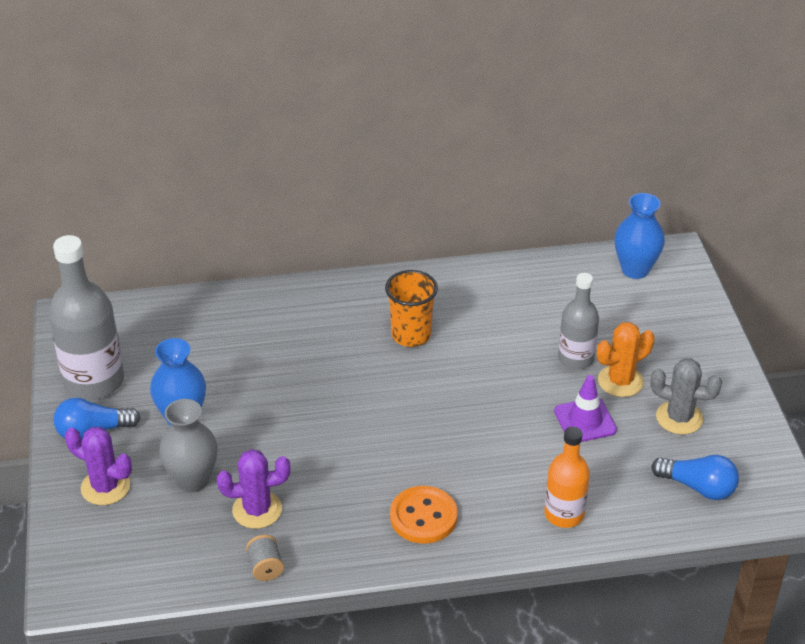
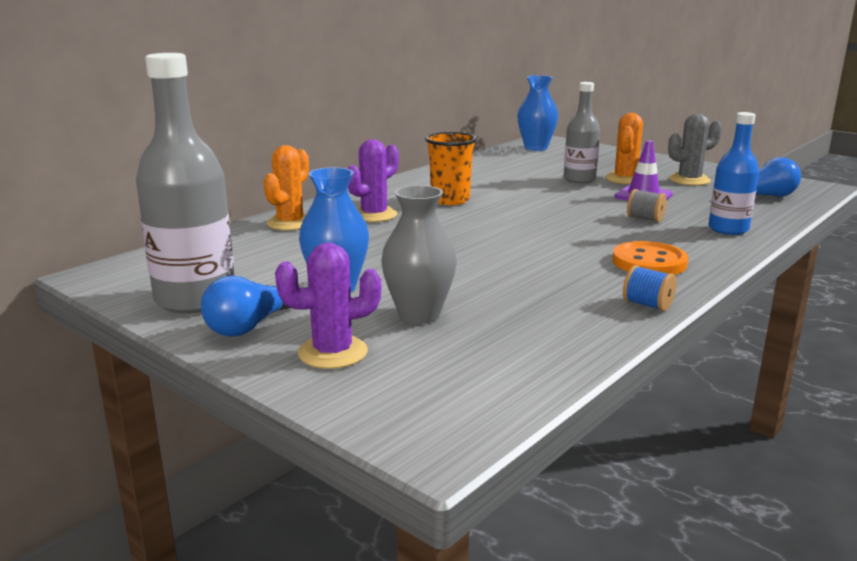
camera: 40 degrees left, 20 degrees down
(251, 307) = (290, 223): none -> orange cactus
(257, 510) = (515, 307): purple cactus -> purple cactus (374, 215)
(265, 567) = (597, 333): grey spool -> grey spool (645, 219)
(341, 561) = (647, 305): none -> blue spool
(564, 514) = (728, 229): orange bottle -> blue bottle

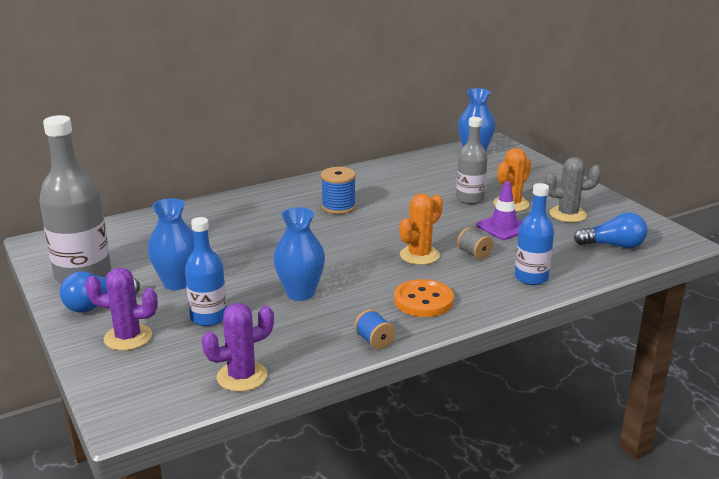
camera: 20 degrees right, 5 degrees up
(290, 223) = (199, 213): orange cactus -> orange cactus (419, 255)
(374, 215) = (266, 214): purple cactus -> purple cactus (242, 376)
(419, 315) = (208, 317): grey vase -> blue bottle
(450, 200) = (338, 207): orange cup -> blue spool
(503, 275) = (300, 293): none -> blue vase

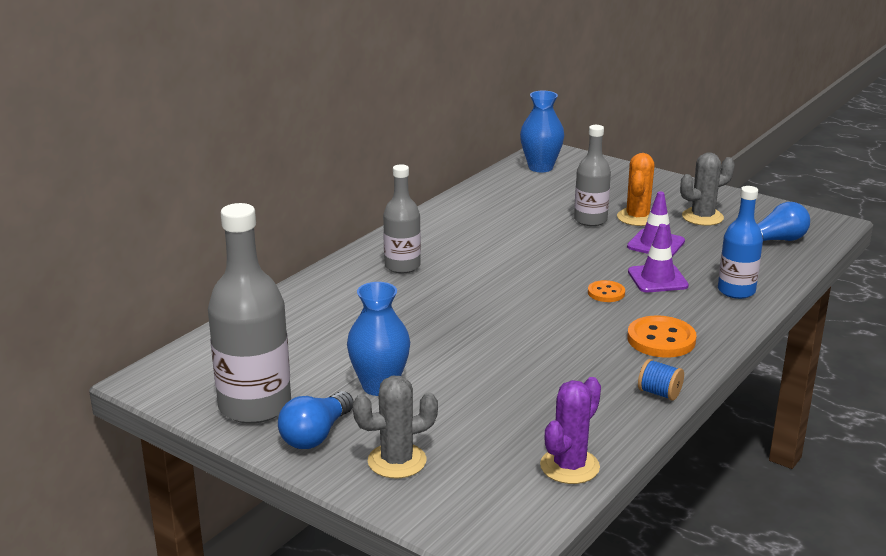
camera: 25 degrees left, 0 degrees up
(128, 337) = (397, 461): purple cactus -> grey cactus
(208, 317) = (461, 415): blue bottle -> none
(289, 204) = (402, 266): none -> grey bottle
(300, 293) = (529, 363): blue vase -> none
(338, 207) = (462, 258): blue spool -> none
(419, 255) = (606, 293): orange cactus -> orange button
(474, 254) = (657, 279): grey spool -> purple traffic cone

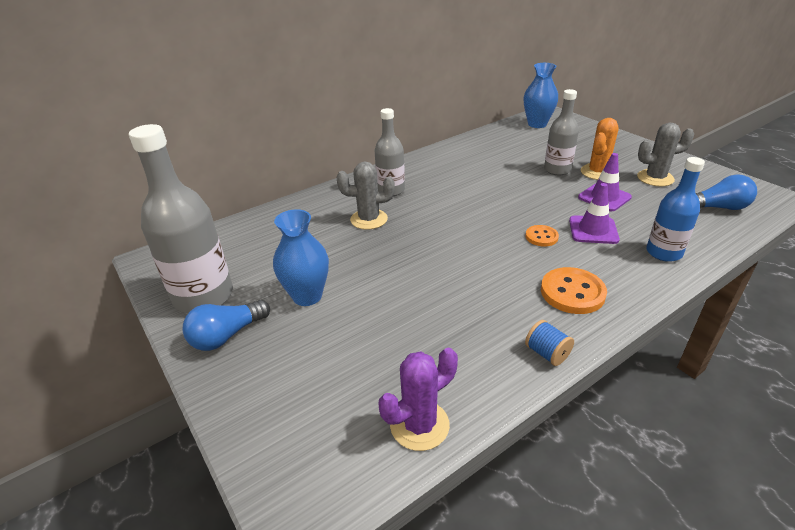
camera: 20 degrees right, 10 degrees up
(397, 461) = (271, 379): grey cactus -> grey cactus (369, 219)

